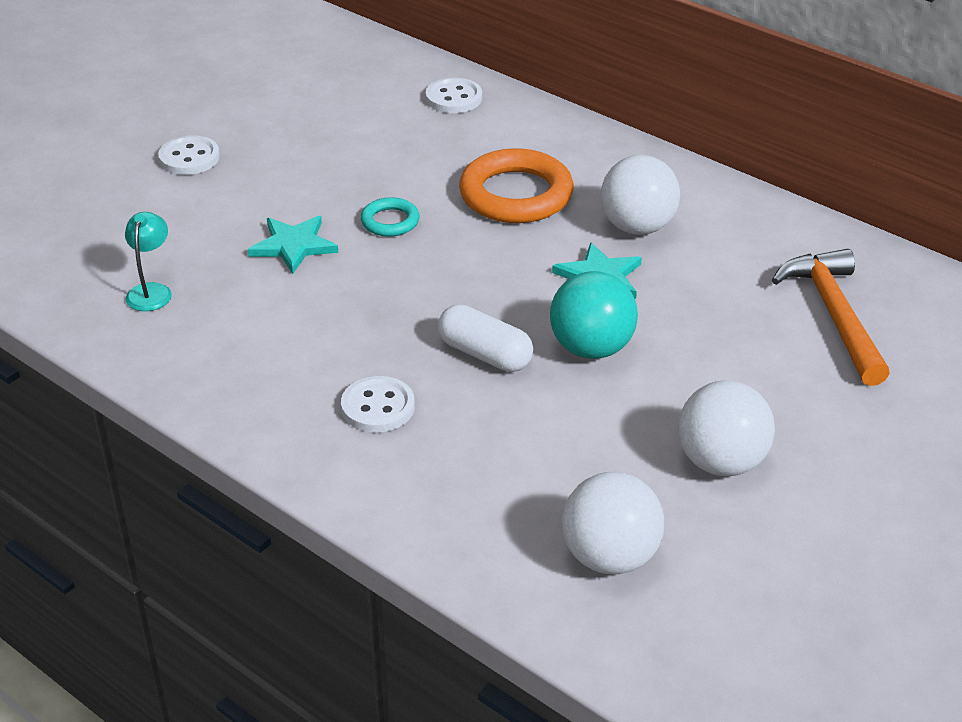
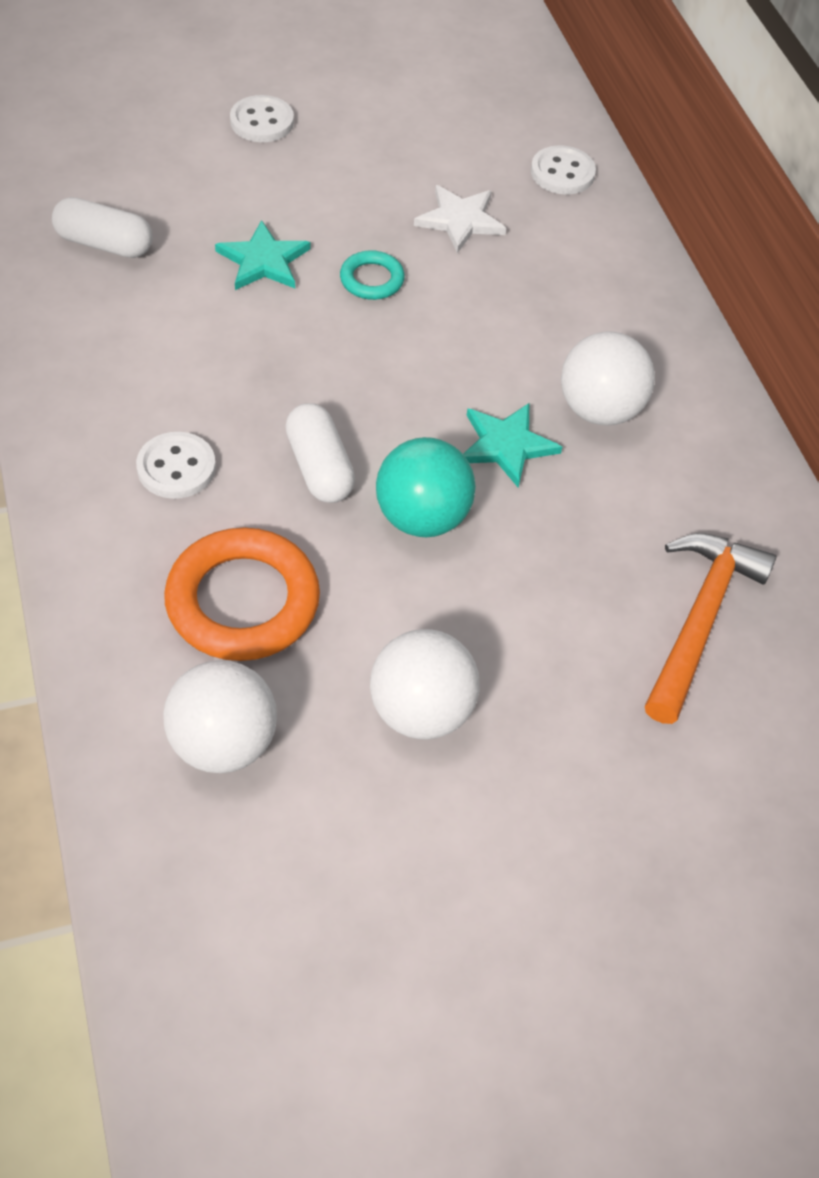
camera: 30 degrees right, 15 degrees up
(151, 291) = (104, 244): turquoise lamp -> white capsule
(413, 157) = (460, 220): none -> white star
(516, 194) = (516, 311): orange ring -> orange ring (243, 601)

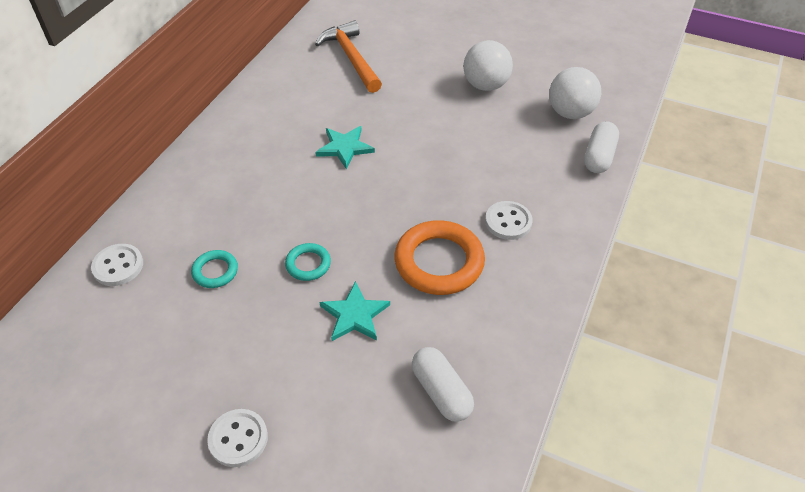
camera: 135 degrees left, 5 degrees down
(243, 601) = (523, 152): orange ring -> orange ring (439, 262)
(319, 467) = (439, 184): white capsule -> white capsule (598, 156)
(422, 517) = (415, 141): turquoise ball -> none
(460, 220) = (215, 271): white star -> turquoise ring
(599, 410) = (285, 139): white ball -> none
(700, 620) = (351, 58): orange hammer -> orange hammer turned 90 degrees clockwise

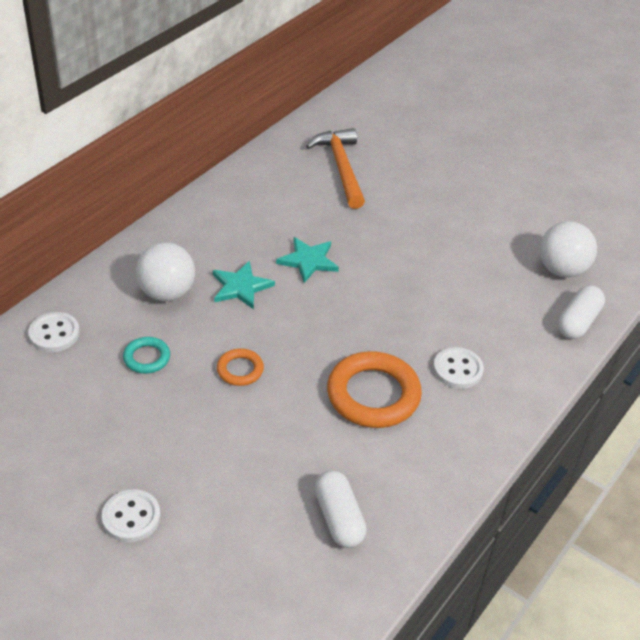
camera: 10 degrees right, 5 degrees down
(308, 264) = (240, 370): turquoise ring -> orange ring
(354, 315) = (273, 428): turquoise star -> turquoise star (240, 287)
(485, 85) = (478, 223): white ball -> white ball (167, 293)

